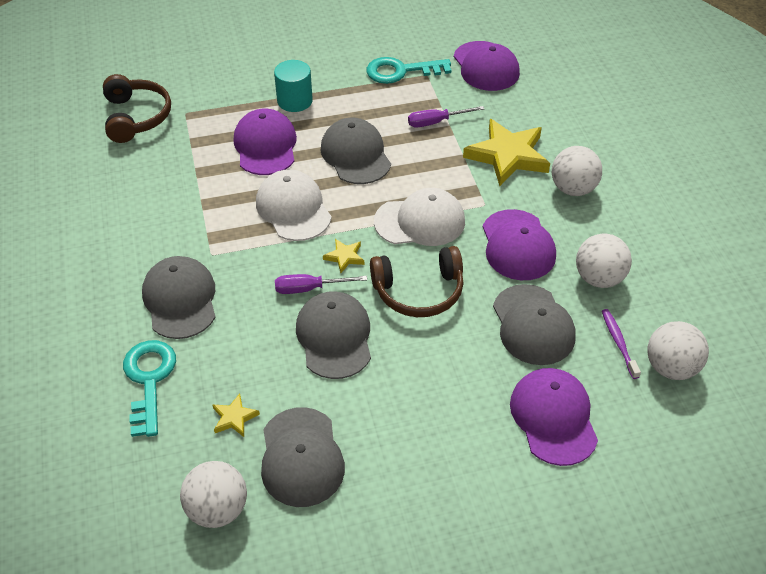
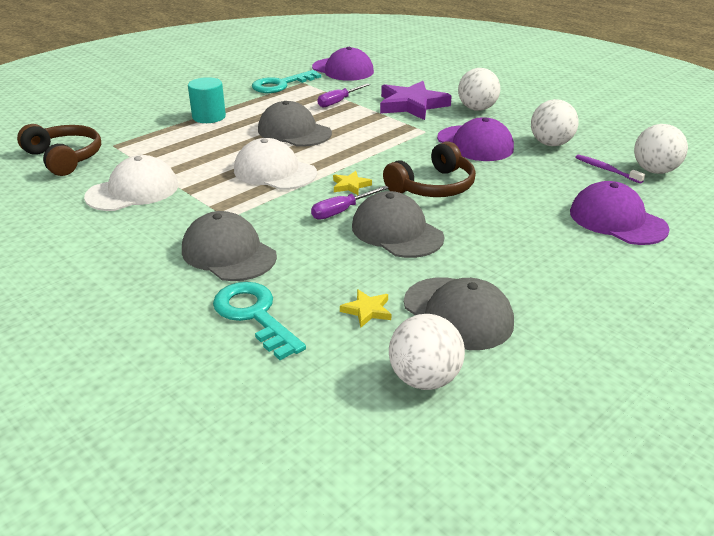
camera: 30 degrees left, 15 degrees down
(265, 146) = (210, 145): purple cap -> none
(420, 221) = (388, 151): white cap -> white cap (133, 191)
(507, 156) = (411, 105): yellow star -> purple star
(533, 325) = (538, 178): grey cap -> none

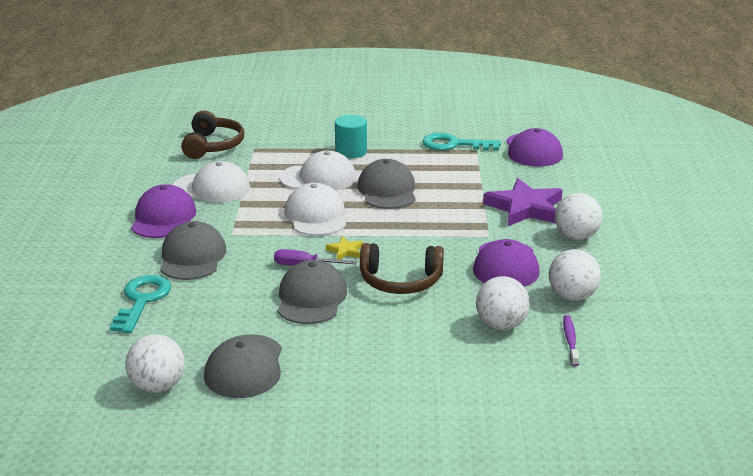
camera: 45 degrees right, 5 degrees down
(219, 145) = (318, 178): none -> white cap
(338, 102) = (470, 179): purple screwdriver -> none
(367, 310) = (200, 334): yellow star -> none
(617, 220) = (483, 379): purple cap -> purple cap (163, 218)
(654, 171) = (613, 364): white ball -> white ball (501, 325)

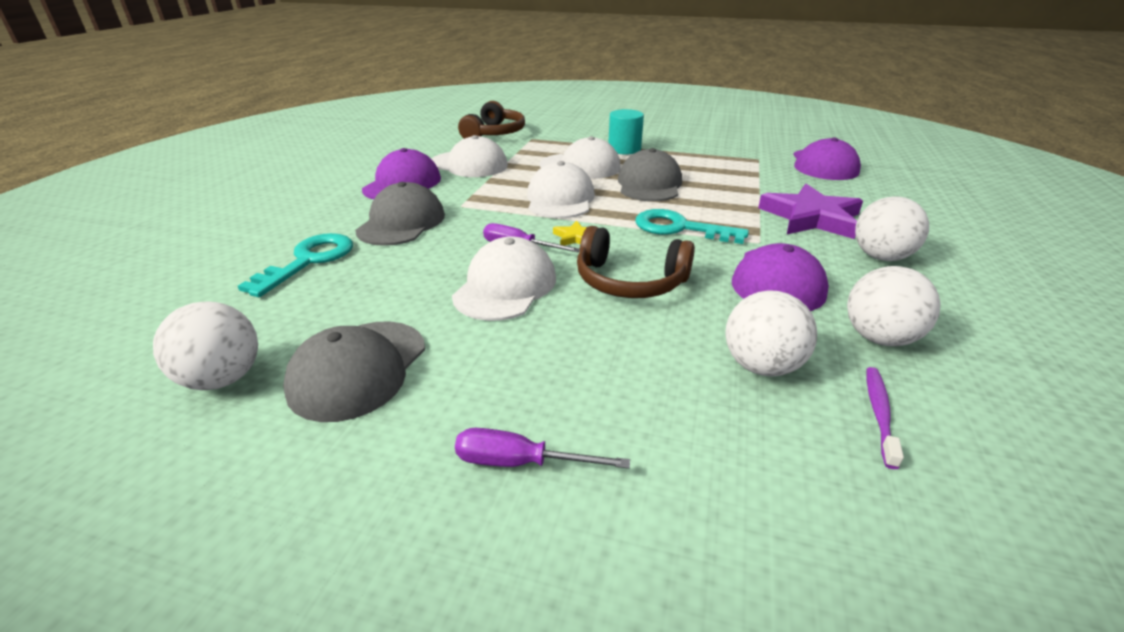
camera: 15 degrees right, 5 degrees up
(311, 298) = (505, 286): grey cap -> white cap
(376, 396) = (520, 462): none -> purple screwdriver
(454, 145) = (735, 153): turquoise key -> turquoise key (680, 228)

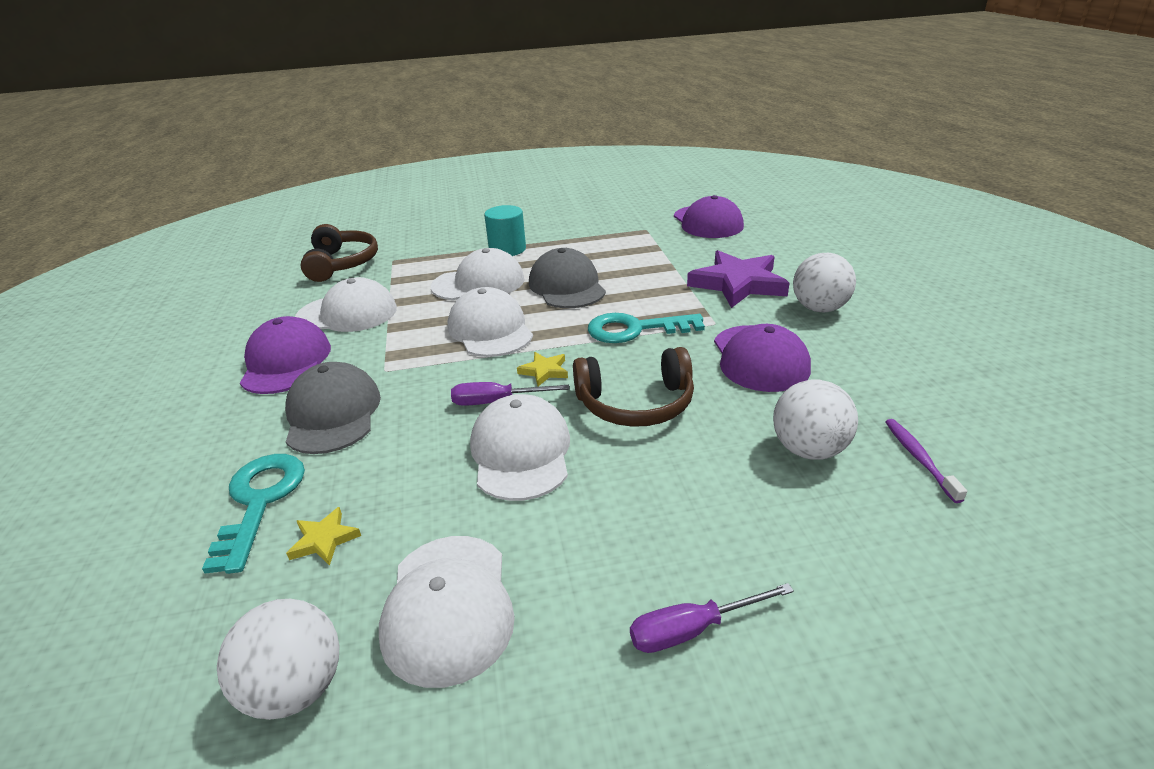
camera: 25 degrees left, 0 degrees up
(323, 297) = (324, 540): none -> yellow star
(358, 369) = (448, 607): grey cap -> white cap
(879, 338) = (872, 389): white ball -> none

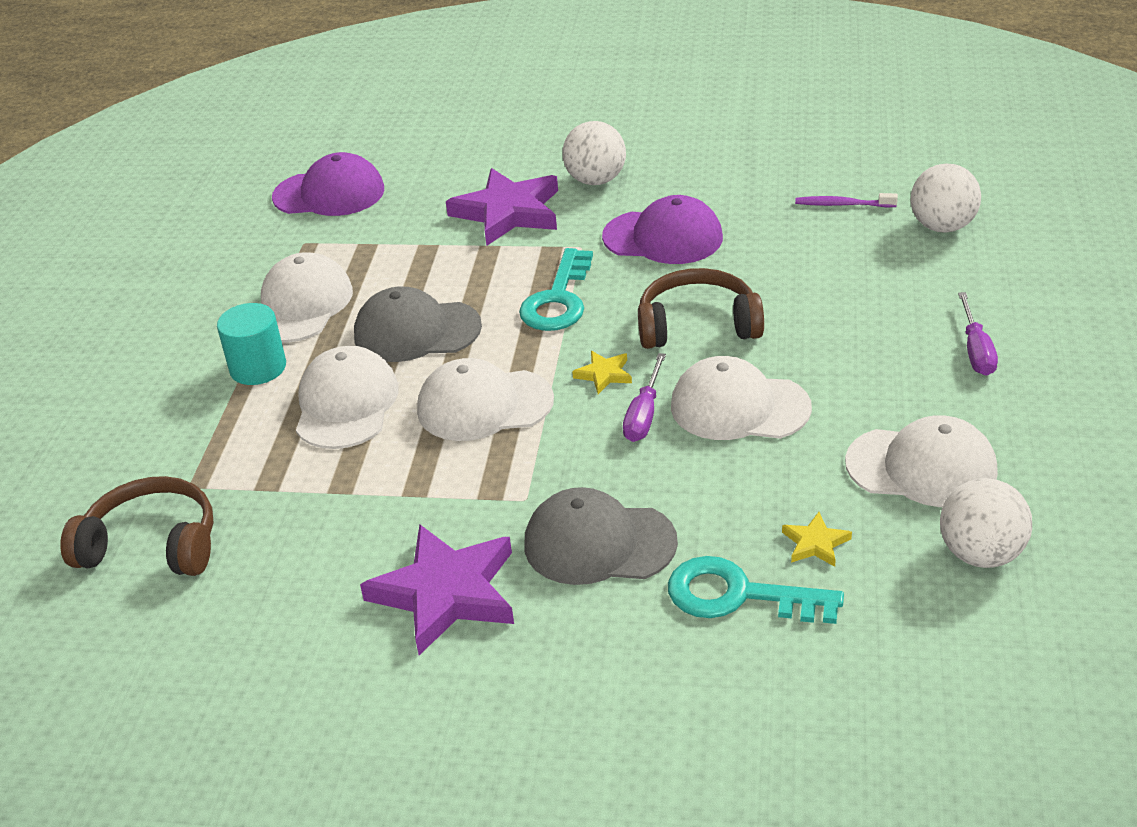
camera: 70 degrees left, 5 degrees up
(286, 362) = (446, 593): purple cap -> purple star
(347, 313) = (342, 535): white cap -> white cap (301, 305)
(636, 404) = (697, 325): brown headphones -> brown headphones turned 105 degrees counterclockwise
(808, 449) = (809, 250): white ball -> white ball (942, 226)

